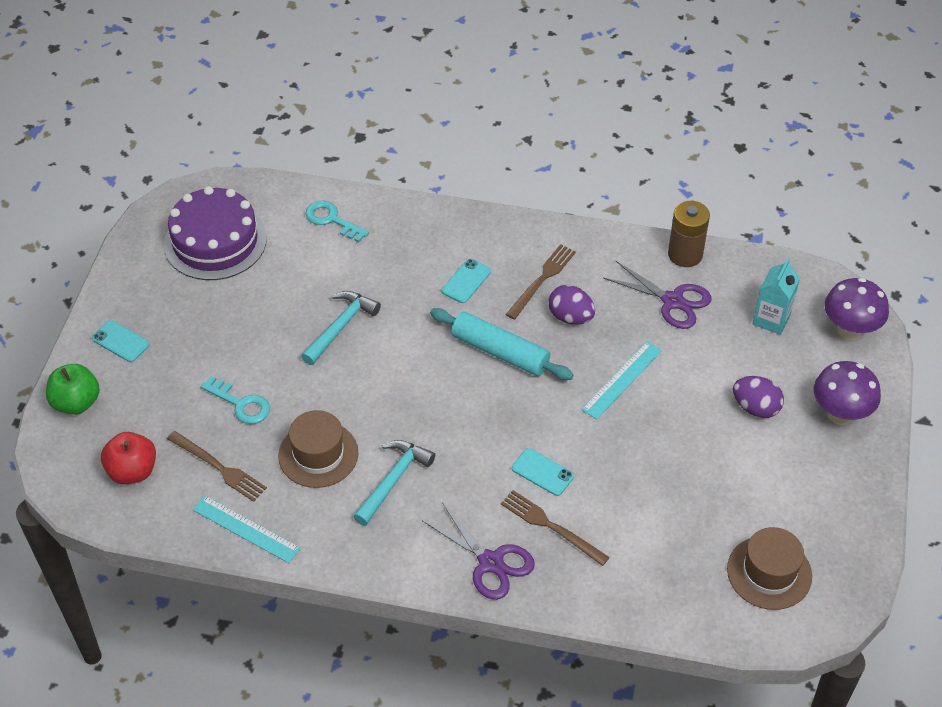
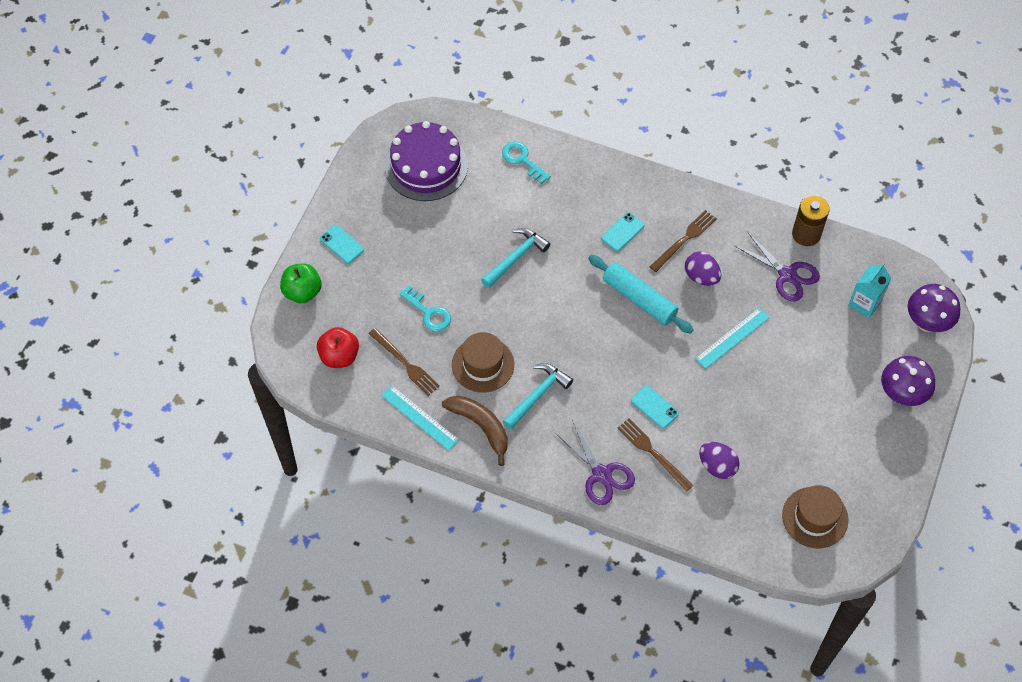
camera: 10 degrees right, 10 degrees up
(326, 528) = (481, 426): none -> brown banana
(755, 408) = (834, 379): purple egg -> purple egg (717, 466)

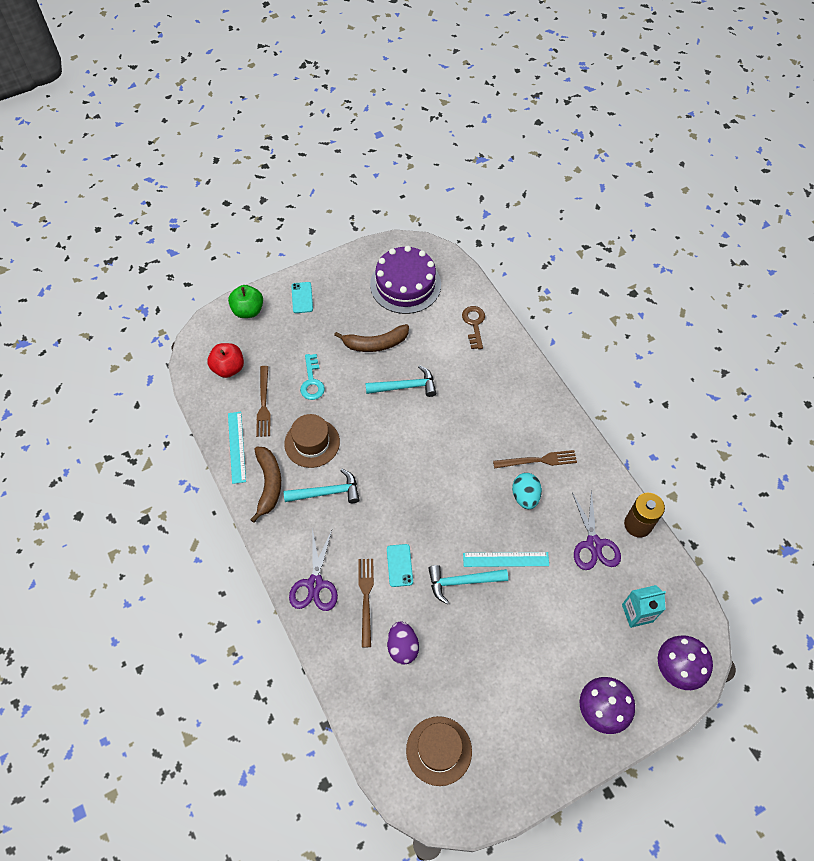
camera: 40 degrees right, 0 degrees up
(452, 238) = (375, 343): none -> brown banana
(522, 160) = (474, 324): turquoise key -> brown key
(622, 232) = (497, 422): turquoise phone -> none
(639, 299) = (464, 478): turquoise rolling pin -> none
(701, 277) = (525, 496): purple egg -> turquoise egg
(715, 381) = (462, 582): none -> turquoise hammer

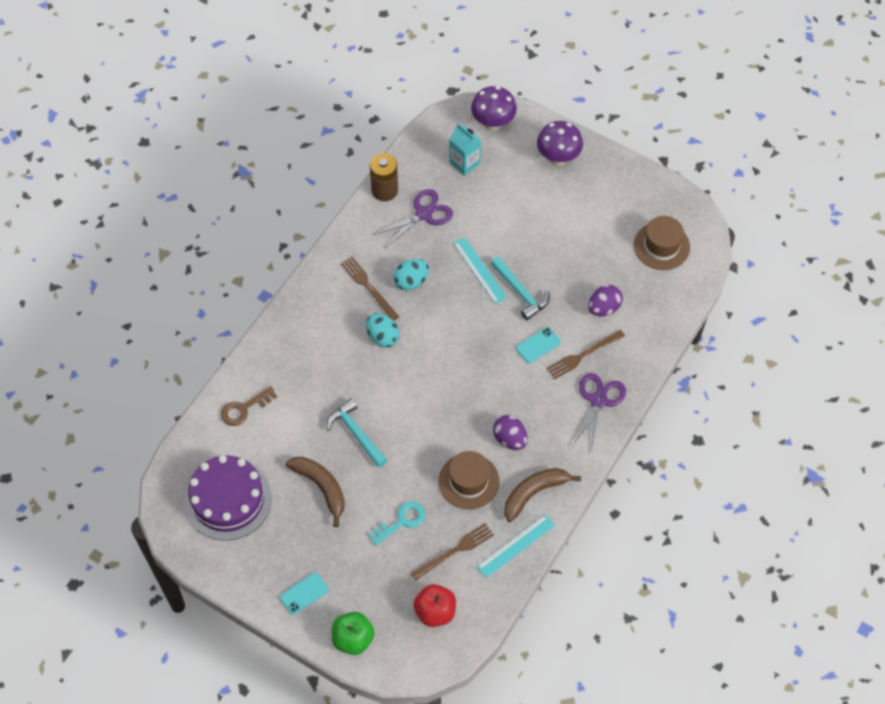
camera: 120 degrees left, 0 degrees up
(315, 584) = (598, 400): purple scissors -> purple scissors turned 45 degrees counterclockwise
(327, 492) = (510, 439): turquoise hammer -> purple egg
(481, 447) = (383, 337): none -> turquoise egg

